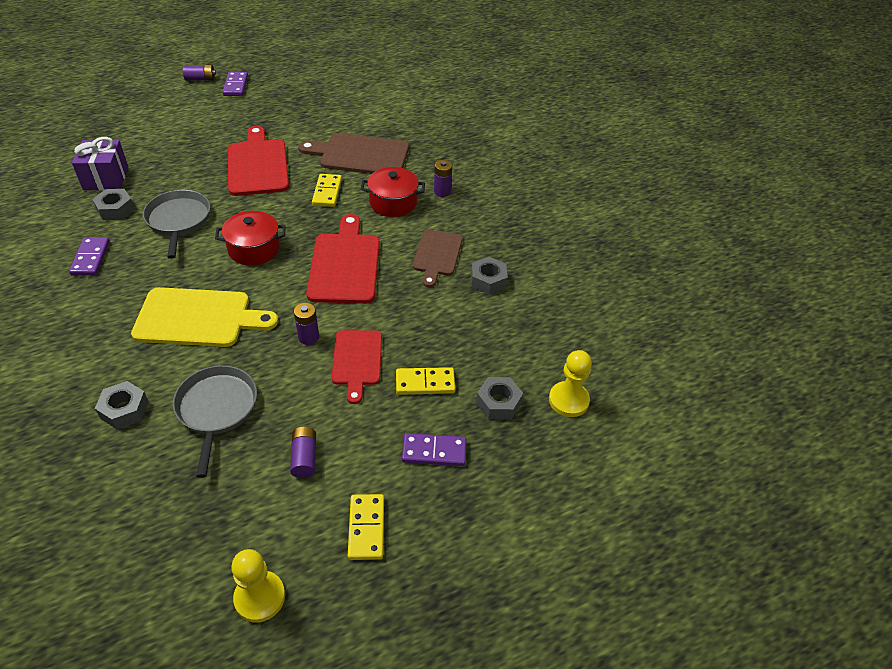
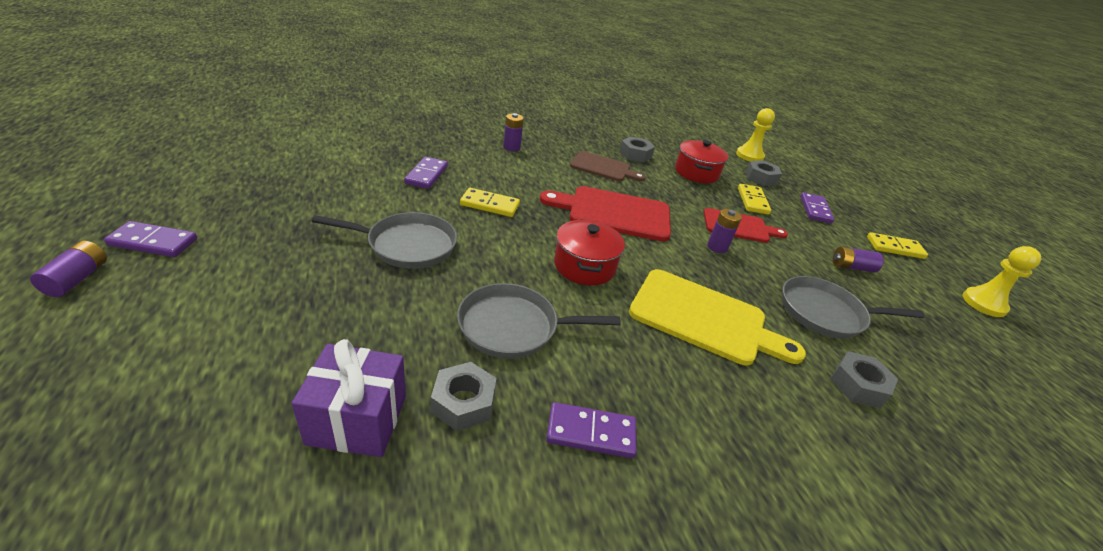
camera: 85 degrees left, 10 degrees down
(198, 318) = (704, 318): yellow cutting board -> yellow cutting board turned 105 degrees clockwise
(257, 165) = (407, 245): red cutting board -> grey pan
(360, 155) = (426, 175): brown cutting board -> purple domino
(393, 203) = (521, 173): red pot -> red pot (696, 173)

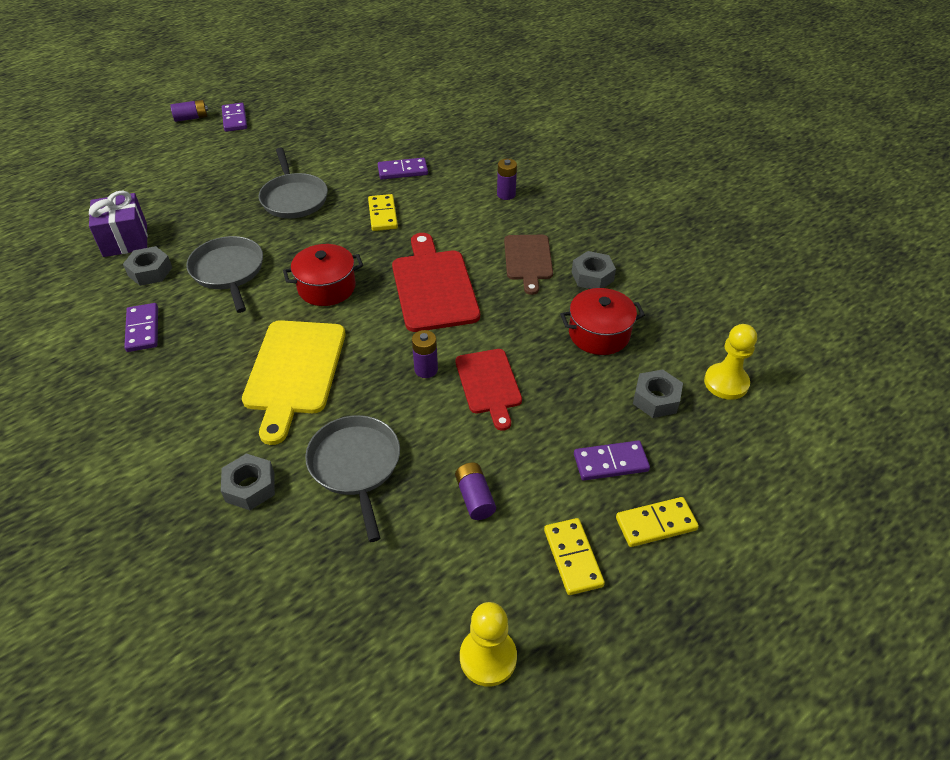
camera: 75 degrees right, 10 degrees up
(752, 201) = (571, 393): yellow domino -> yellow domino (656, 523)

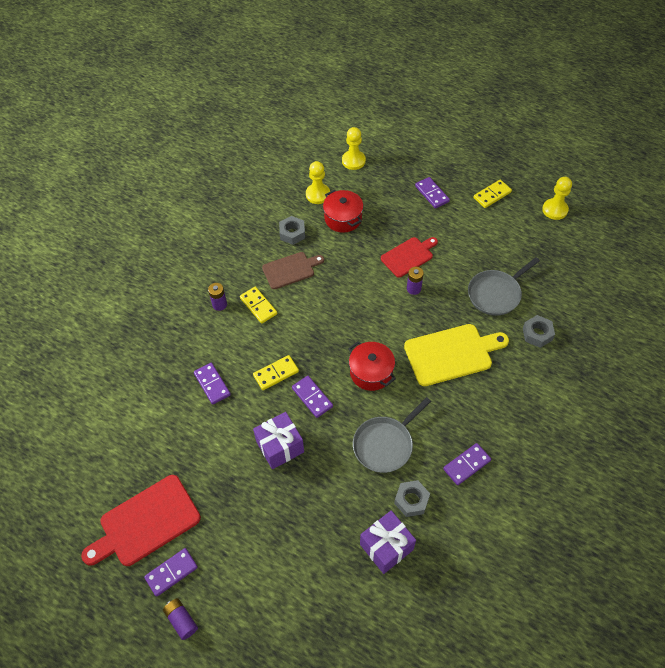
camera: 110 degrees left, 10 degrees up
(294, 198) = (280, 447): grey pan -> purple gift
(332, 233) = (312, 397): none -> purple domino
(433, 286) = (341, 311): red cutting board -> red cutting board (146, 522)
(475, 497) = (483, 238): purple battery -> none
(656, 399) = (380, 185): grey nut -> none
(656, 523) = (456, 171): yellow domino -> yellow domino (258, 306)
(660, 320) = (318, 194): none -> yellow pawn

